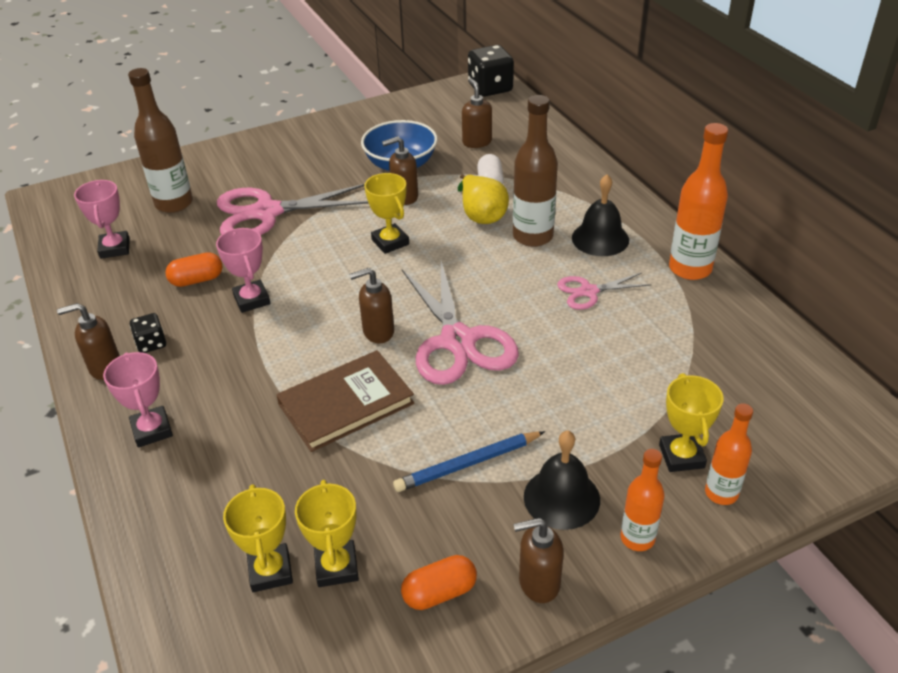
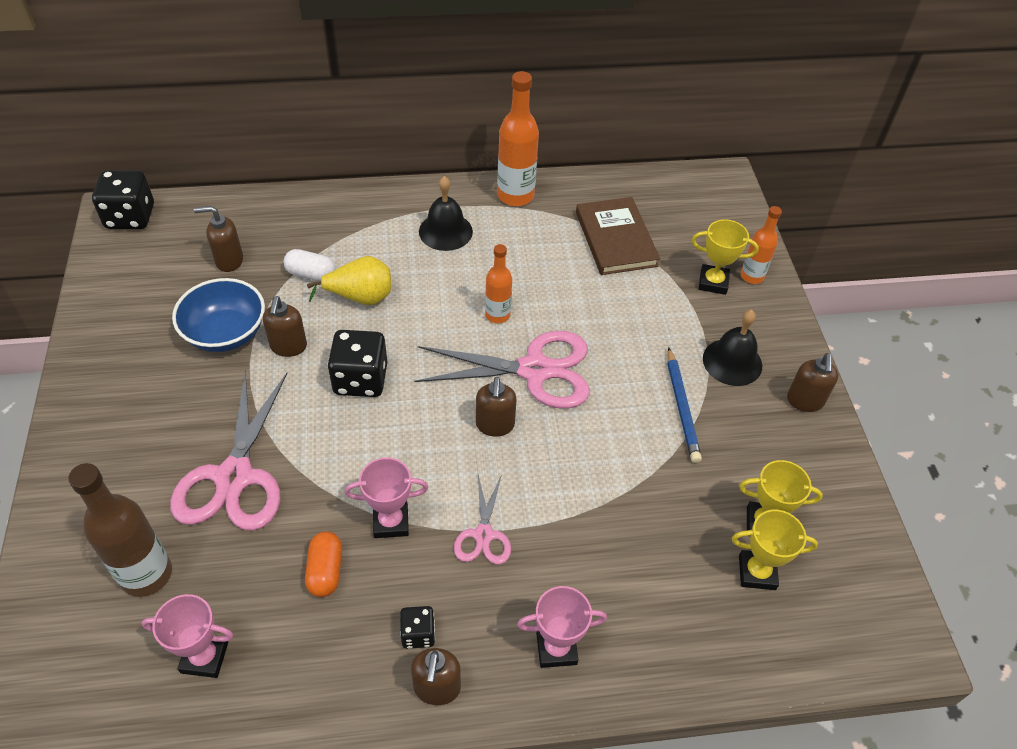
camera: 75 degrees left, 10 degrees up
(346, 404) = (582, 474): brown book -> brown book (615, 239)
(390, 242) = (360, 379): yellow trophy -> black dice
(439, 592) = (801, 462): orange capsule -> none
(533, 236) = (416, 273): brown bottle -> none
(588, 291) = (512, 264): pink scissors -> pink scissors (483, 535)
(637, 538) = (779, 334): orange bottle -> orange bottle (497, 315)

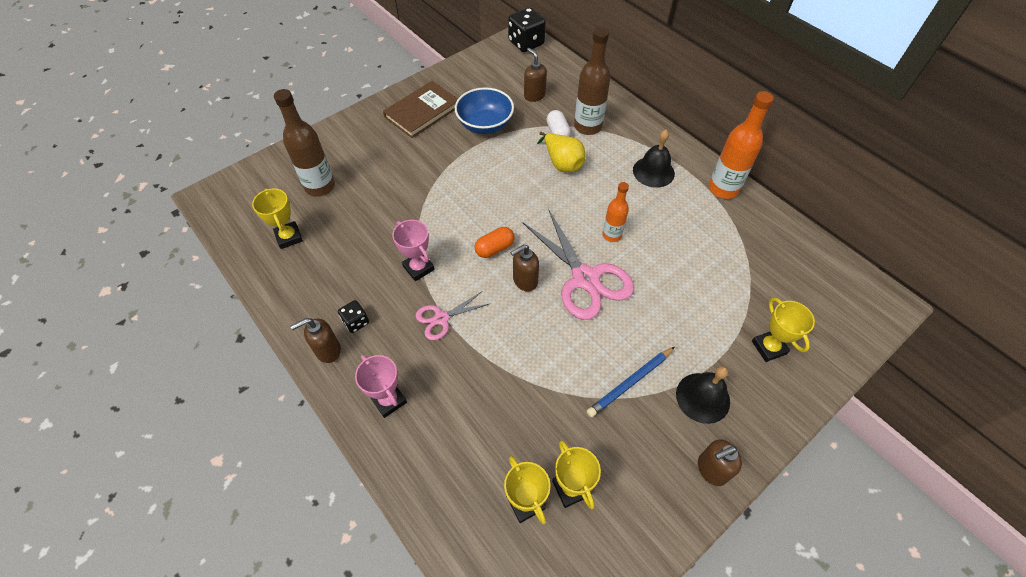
camera: 60 degrees right, 5 degrees up
(204, 657) = (289, 237): pink trophy -> yellow trophy
(234, 477) = (398, 184): pink scissors -> none
(288, 347) = (498, 154): brown soap dispenser -> none
(325, 571) = (368, 257): orange capsule -> orange capsule (494, 248)
(329, 244) = (587, 127): none -> brown bottle
(360, 379) = (503, 198): black dice -> none
(615, 239) = (745, 264): brown book -> brown book (422, 112)
(752, 276) = (803, 372): orange bottle -> none

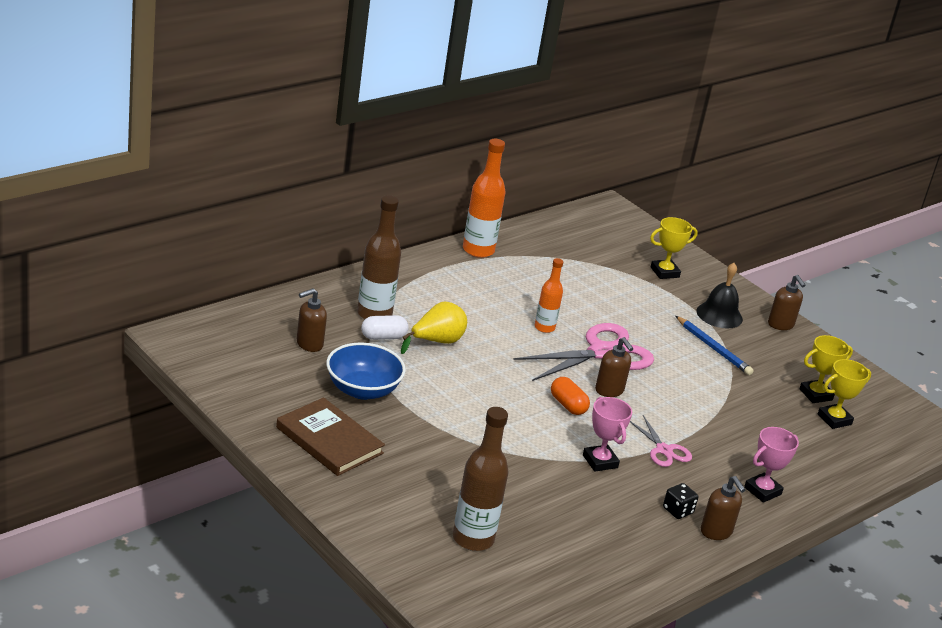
camera: 95 degrees left, 25 degrees down
(289, 237) = (562, 566): yellow trophy -> none
(418, 268) = (600, 461): pink trophy -> pink trophy turned 75 degrees counterclockwise
(526, 43) = (190, 335): black dice -> none
(653, 172) = (452, 285): black bell -> none

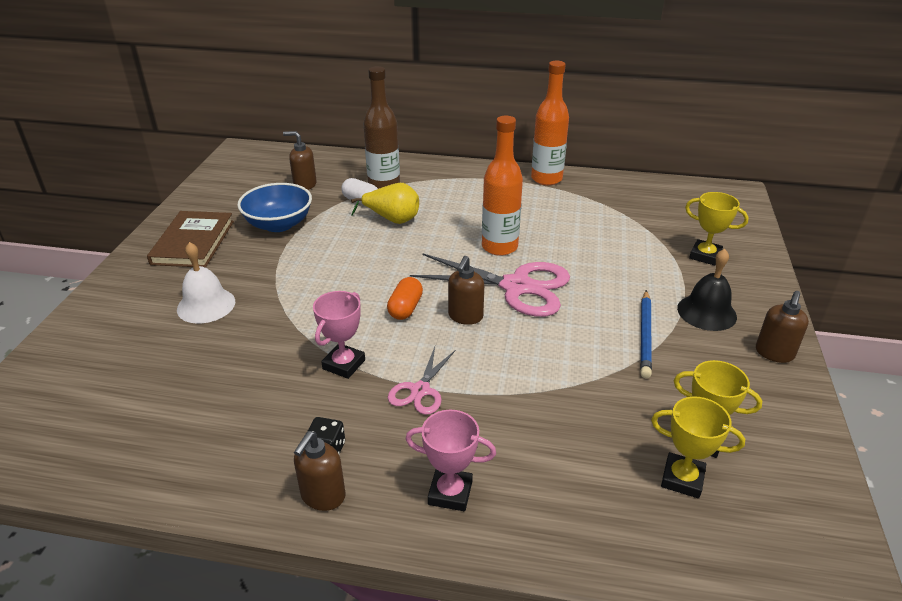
camera: 55 degrees right, 5 degrees up
(444, 478) = (206, 305): none -> white bell
(473, 539) = (132, 358): brown bottle -> none
(544, 327) = (499, 247): orange bottle -> orange bottle, size x1.65

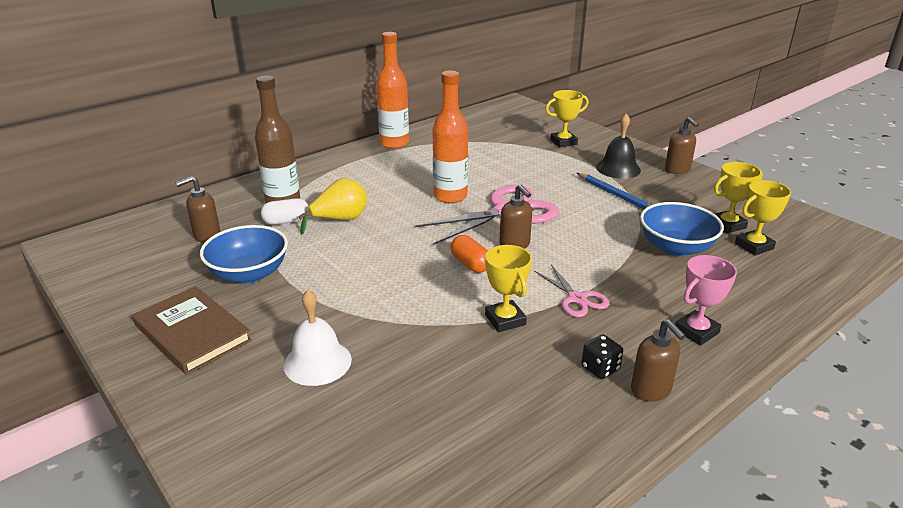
camera: 50 degrees left, 5 degrees down
(344, 364) = (505, 320): pink trophy -> yellow trophy
(595, 418) = (676, 247): none -> blue bowl

